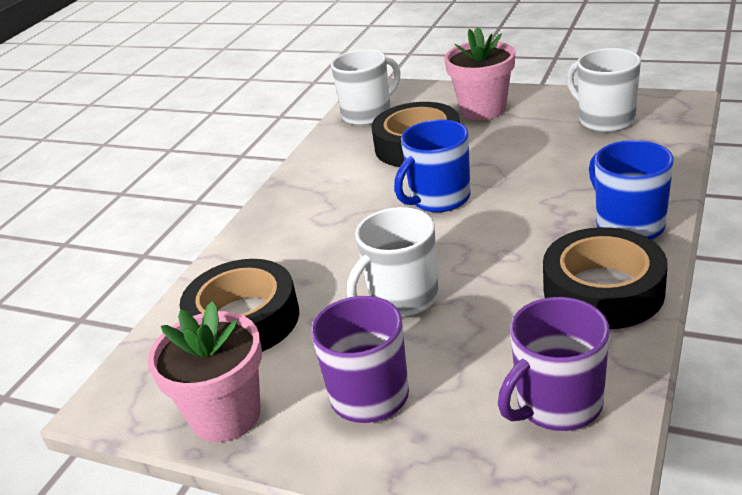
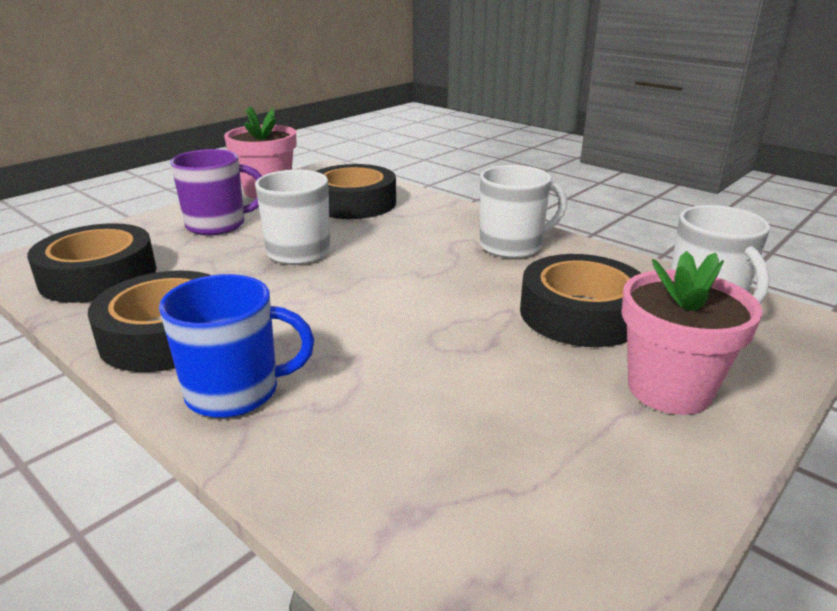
camera: 105 degrees right, 5 degrees down
(439, 199) = (435, 298): blue mug -> none
(557, 404) = (98, 276): purple mug -> black tape
(605, 120) = (538, 500): white mug -> white mug (512, 246)

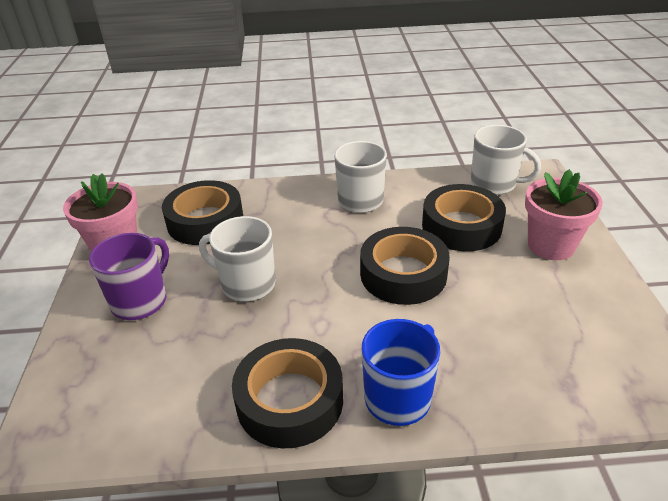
camera: 45 degrees left, 10 degrees up
(98, 276) = (140, 404): black tape -> black tape (403, 274)

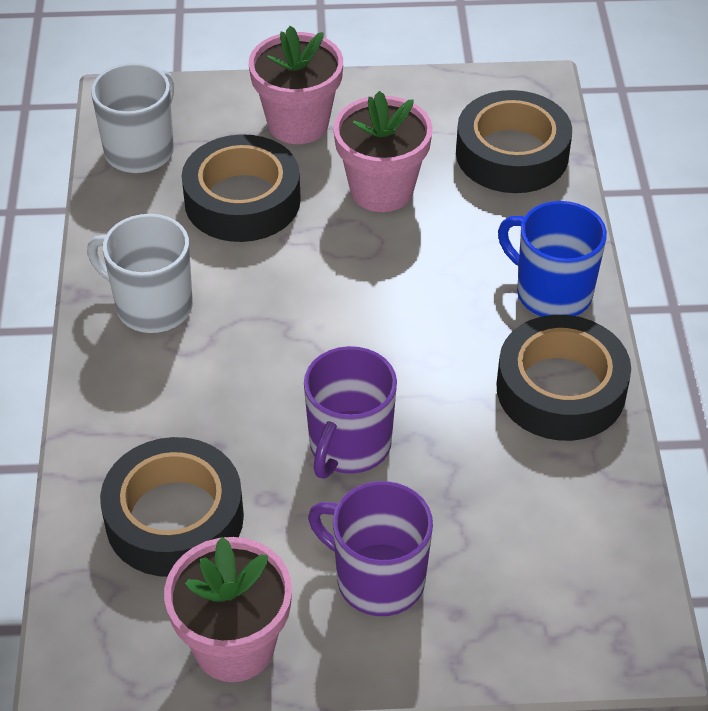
camera: 90 degrees left, 10 degrees up
(246, 284) = (349, 446): white mug -> purple mug
(403, 274) = (342, 271): black tape -> black tape (512, 154)
(494, 291) = (381, 190): none -> pink flower pot

